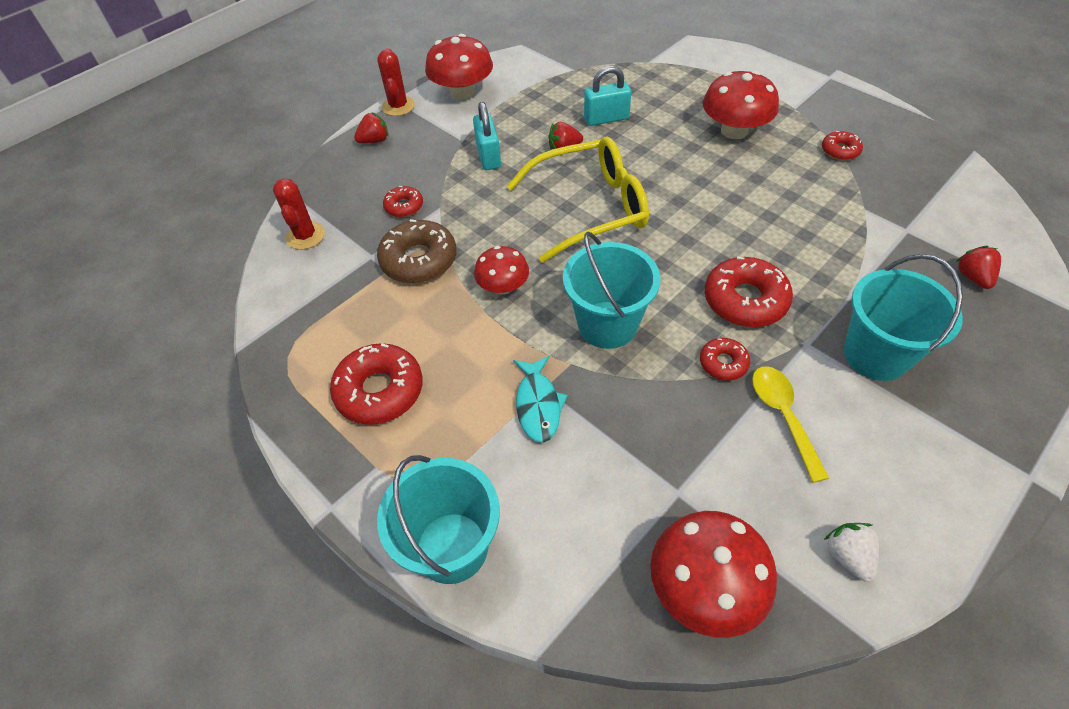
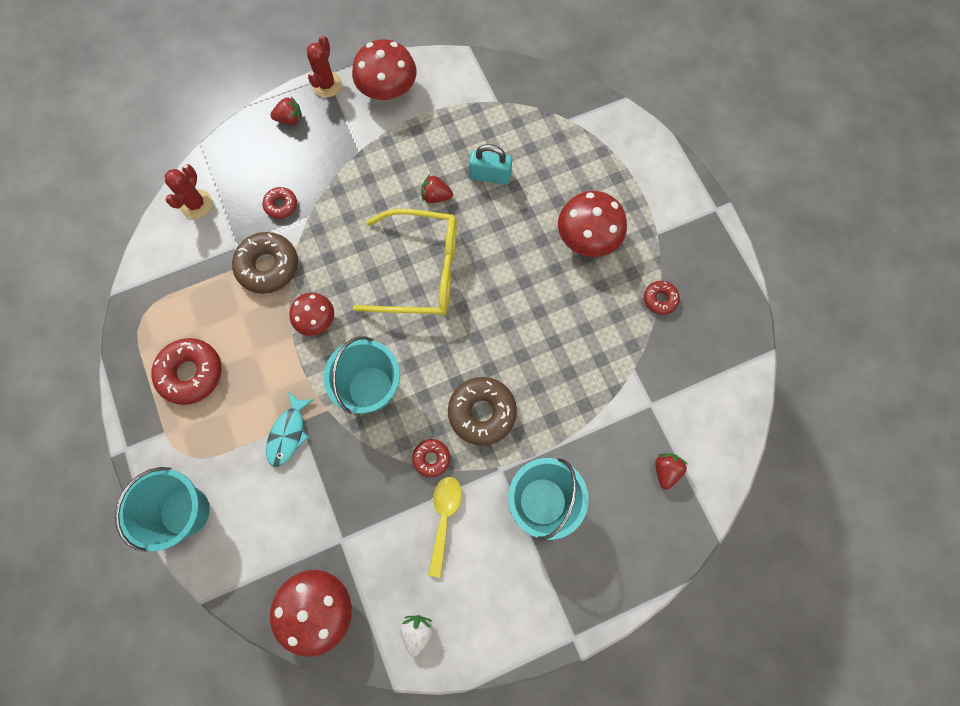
camera: 20 degrees right, 20 degrees up
(488, 156) = (371, 178): turquoise padlock -> none
(745, 300) = (482, 412): red donut -> brown donut

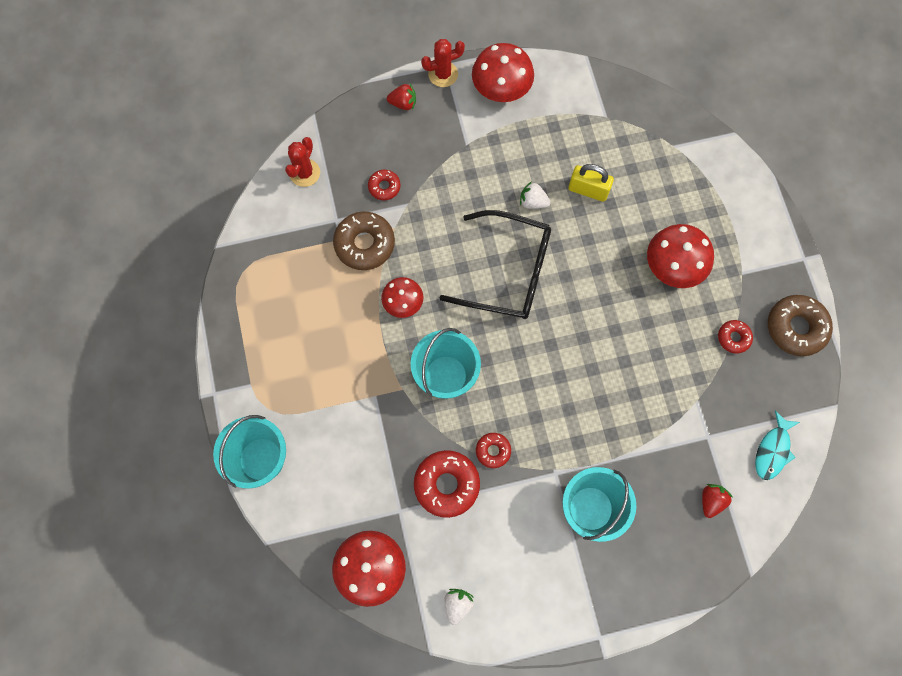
camera: 10 degrees right, 0 degrees up
(191, 373) = (281, 333): red donut -> red donut (446, 484)
(288, 434) = (364, 405): turquoise fish -> turquoise fish (772, 450)
(326, 85) = (443, 74): red cactus -> red cactus turned 45 degrees clockwise
(421, 271) = (508, 272): yellow glasses -> black glasses
(436, 196) = (533, 202): red strawberry -> white strawberry
(444, 518) = (497, 508): yellow spoon -> none
(482, 412) = (546, 416): brown donut -> brown donut (796, 328)
(490, 176) = (588, 190): turquoise padlock -> yellow padlock

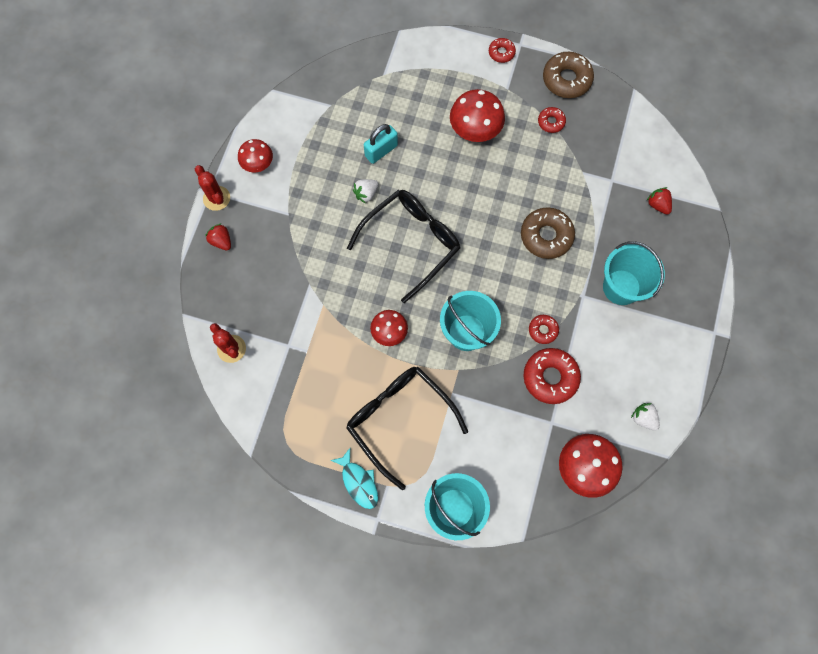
camera: 60 degrees left, 0 degrees up
(321, 360) = (399, 419): none -> black glasses
(364, 244) = (323, 334): brown donut -> brown donut (546, 236)
(384, 187) = (284, 294): red donut -> red donut (501, 53)
(403, 103) = (221, 241): red strawberry -> red strawberry turned 75 degrees counterclockwise
(443, 74) = (216, 198): red cactus -> red cactus turned 45 degrees counterclockwise
(501, 88) = (257, 163): red mushroom -> red mushroom, size x0.63
(588, 190) = (381, 151): yellow padlock -> turquoise padlock
(772, 450) = (644, 146): turquoise fish -> turquoise fish (358, 482)

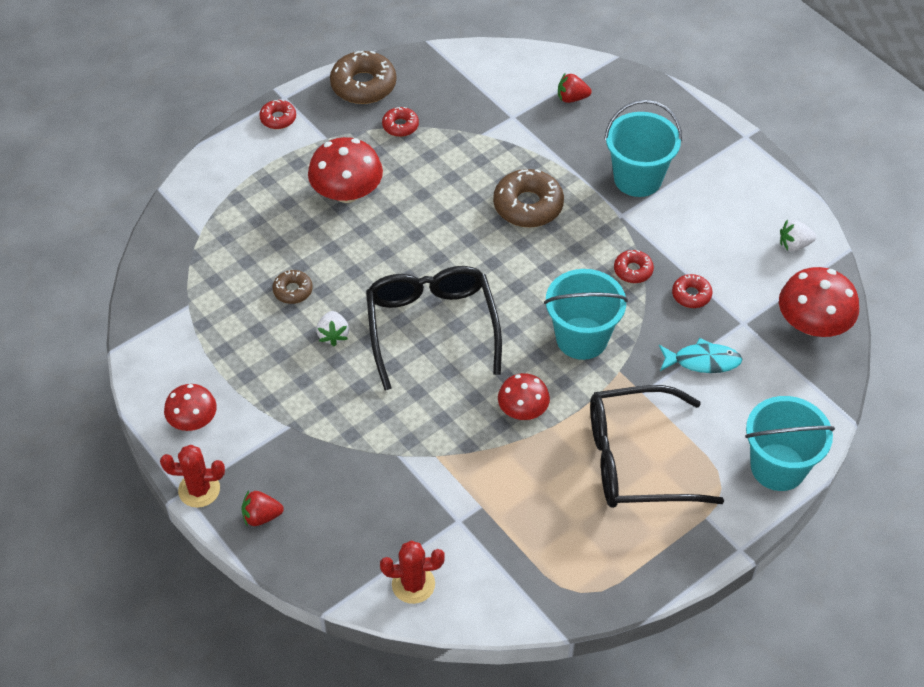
camera: 55 degrees left, 20 degrees down
(358, 482) = (682, 543): turquoise fish -> turquoise fish (703, 361)
(381, 151) = (293, 291): turquoise padlock -> brown donut
(550, 377) = (691, 295): red donut -> red donut, size x0.54

